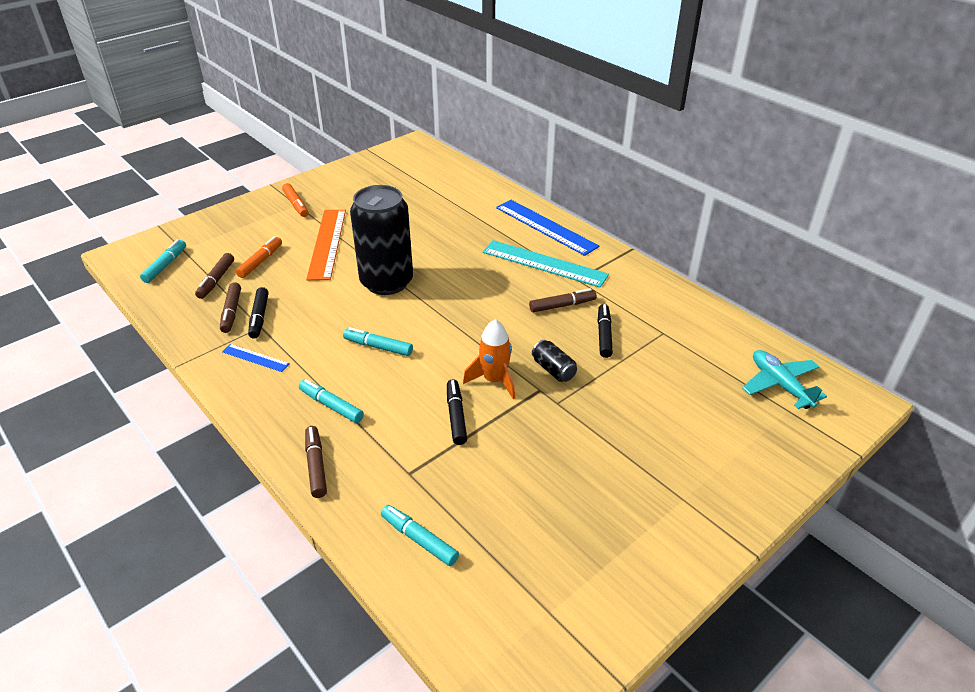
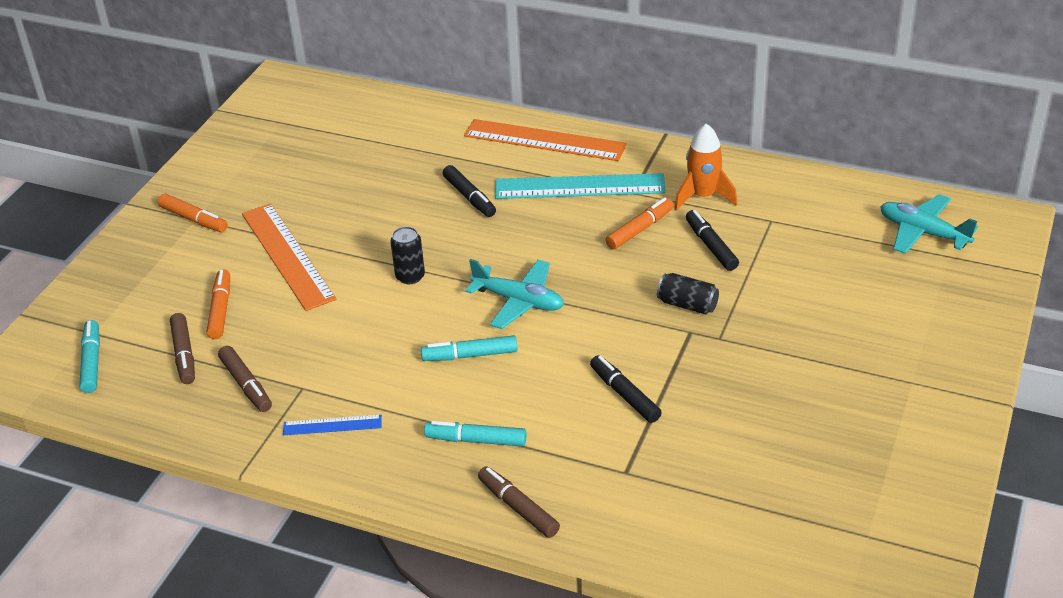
camera: 25 degrees left, 0 degrees up
(259, 317) = (289, 377): black marker -> black marker (469, 197)
(386, 282) = (410, 276): black can -> black can, size x0.41
(419, 539) = (692, 529): turquoise marker -> none
(440, 323) = (519, 301): none -> turquoise plane
(494, 380) = (634, 341): orange rocket -> orange rocket (703, 196)
(546, 226) = (544, 140): blue ruler -> orange ruler
(562, 305) = (640, 229): brown marker -> orange marker

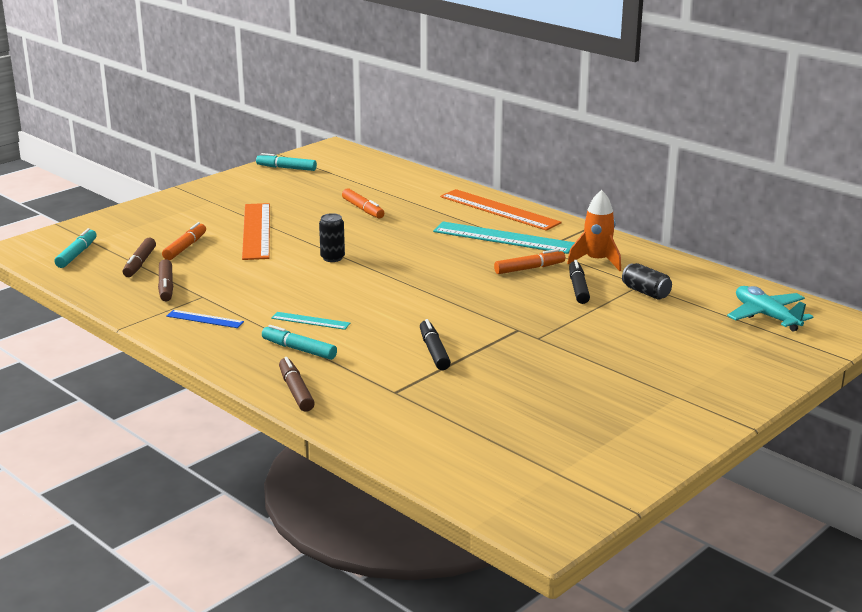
camera: 20 degrees right, 15 degrees down
(194, 219) = (210, 201): orange marker -> orange marker (363, 209)
(456, 389) = (310, 321): none -> turquoise ruler
(469, 197) = (414, 227): black marker -> none
(470, 355) = (337, 306): turquoise marker -> turquoise marker (286, 168)
(519, 301) = (400, 286): turquoise plane -> none
(687, 304) = (529, 315): black can -> black can (646, 292)

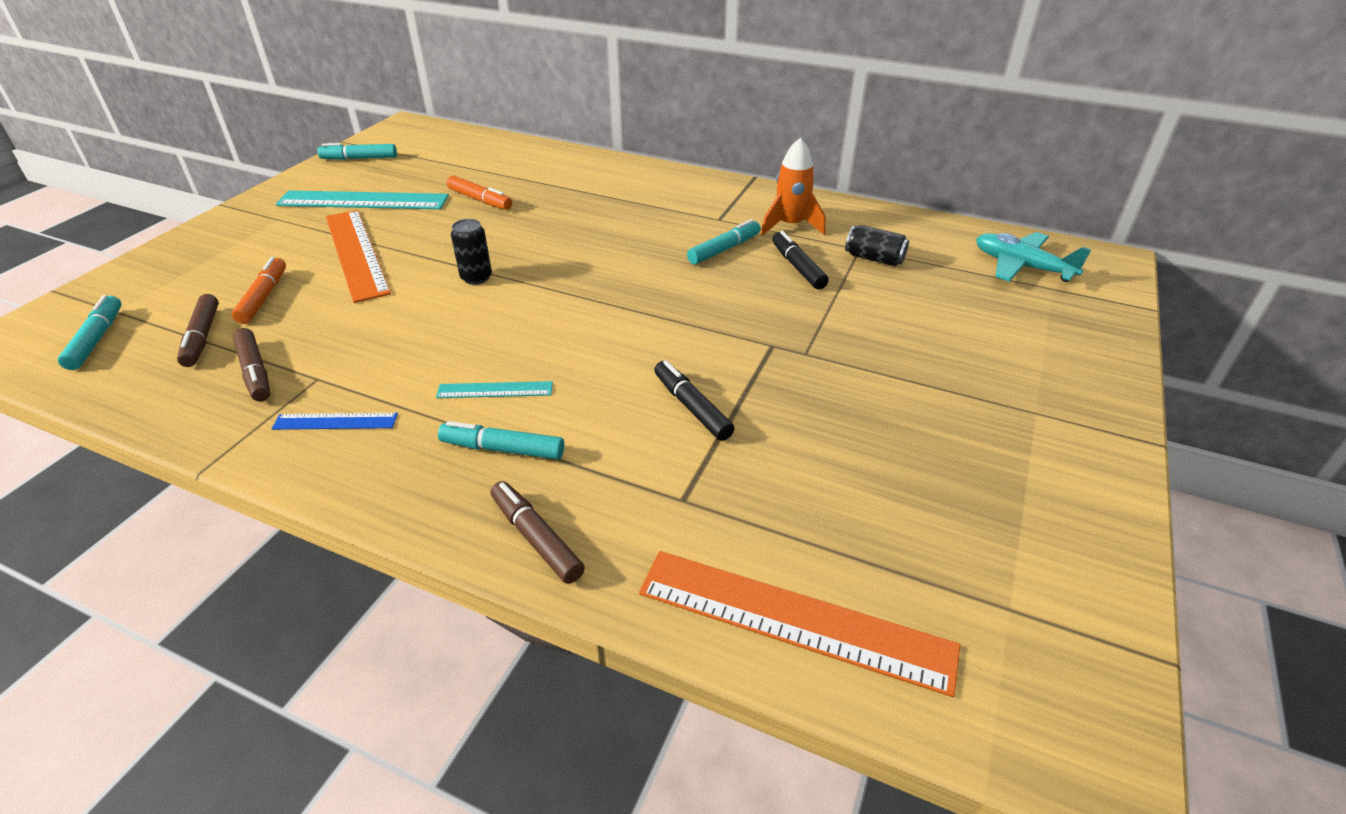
camera: 20 degrees left, 15 degrees up
(499, 210) = (639, 176): orange ruler -> orange ruler (794, 618)
(503, 238) = (667, 212): turquoise ruler -> turquoise ruler (363, 200)
(529, 268) = (724, 249): orange marker -> turquoise marker

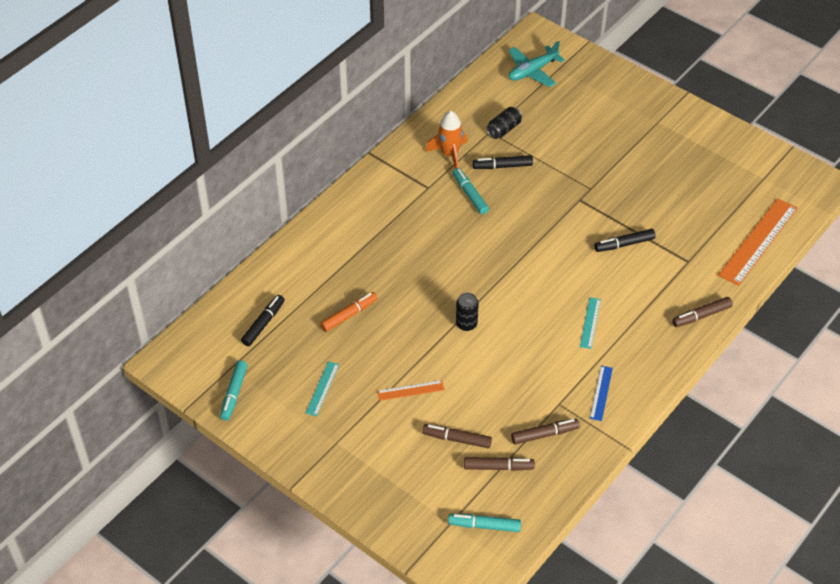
camera: 75 degrees left, 10 degrees up
(264, 297) = (457, 439): orange marker -> brown marker
(355, 253) = (410, 390): orange ruler -> orange ruler, size x0.49
(363, 200) = (322, 388): turquoise ruler -> turquoise ruler, size x0.49
(460, 158) = (263, 324): none -> black marker
(503, 449) = (639, 323): turquoise marker -> none

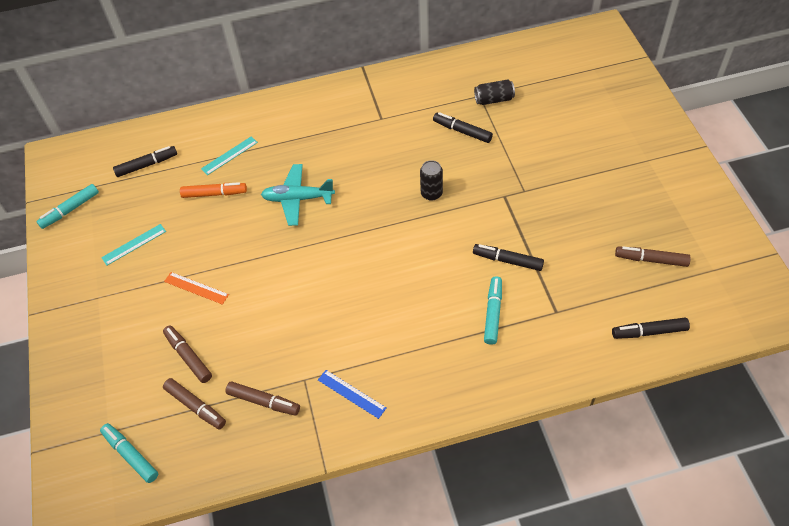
camera: 40 degrees right, 5 degrees up
(449, 155) = (426, 99): orange rocket -> none
(466, 324) = (297, 255): black can -> black can (431, 193)
(470, 195) = (410, 142): turquoise marker -> turquoise marker (493, 313)
(532, 71) = (567, 60): turquoise plane -> turquoise plane (298, 199)
(590, 323) = (405, 318): turquoise ruler -> turquoise ruler (229, 155)
(601, 393) = (351, 394): blue ruler -> blue ruler turned 75 degrees clockwise
(701, 316) = (520, 375): brown marker -> brown marker (651, 260)
(758, 241) = (649, 332): orange ruler -> black marker

